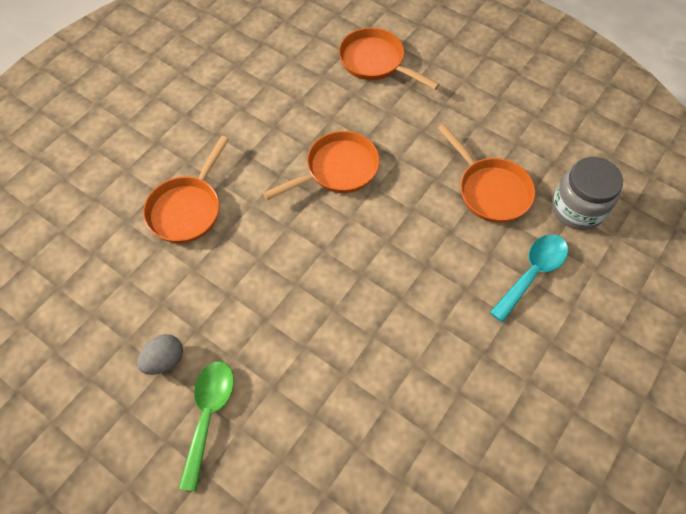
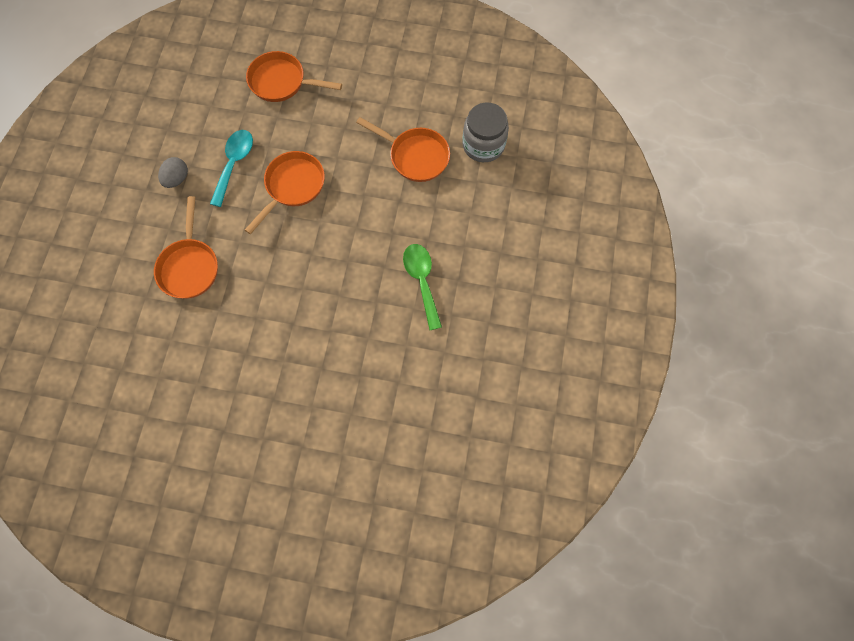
camera: 25 degrees left, 10 degrees up
(165, 360) = (233, 385): grey egg -> grey egg (177, 179)
(208, 414) = (284, 407): green spoon -> green spoon (422, 281)
(532, 273) = (469, 208): turquoise spoon -> turquoise spoon (234, 164)

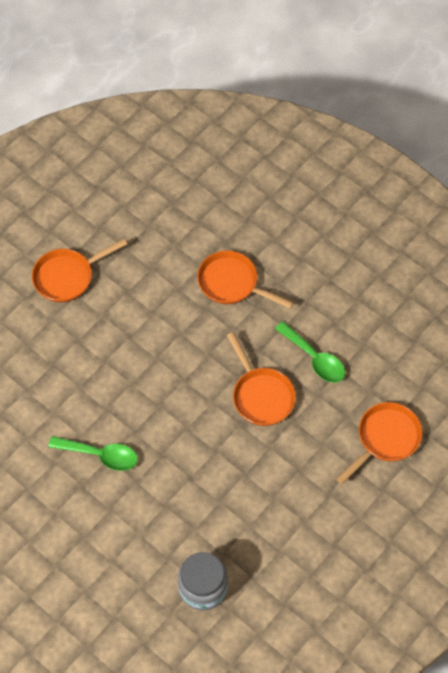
camera: 120 degrees right, 10 degrees down
(177, 179) = (326, 307): grey egg -> none
(234, 164) = (314, 358): turquoise spoon -> green spoon
(415, 156) = (229, 517): orange pan -> orange pan (67, 277)

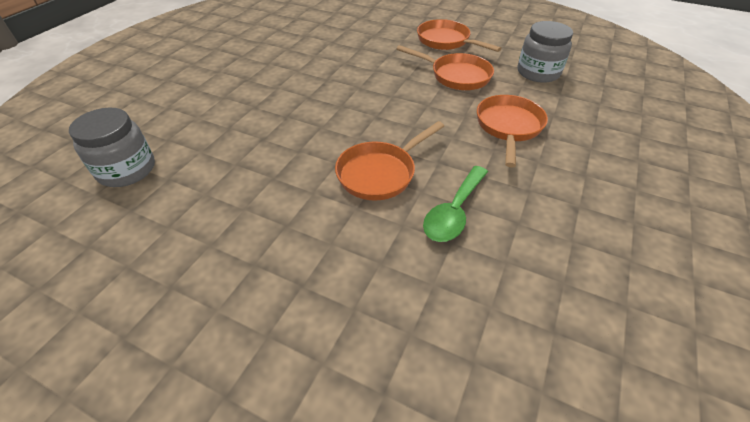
camera: 75 degrees right, 15 degrees down
(100, 455) = (279, 83): green spoon -> none
(157, 222) = (538, 73): none -> grey jar
(385, 439) = (358, 321): orange pan -> orange pan (456, 76)

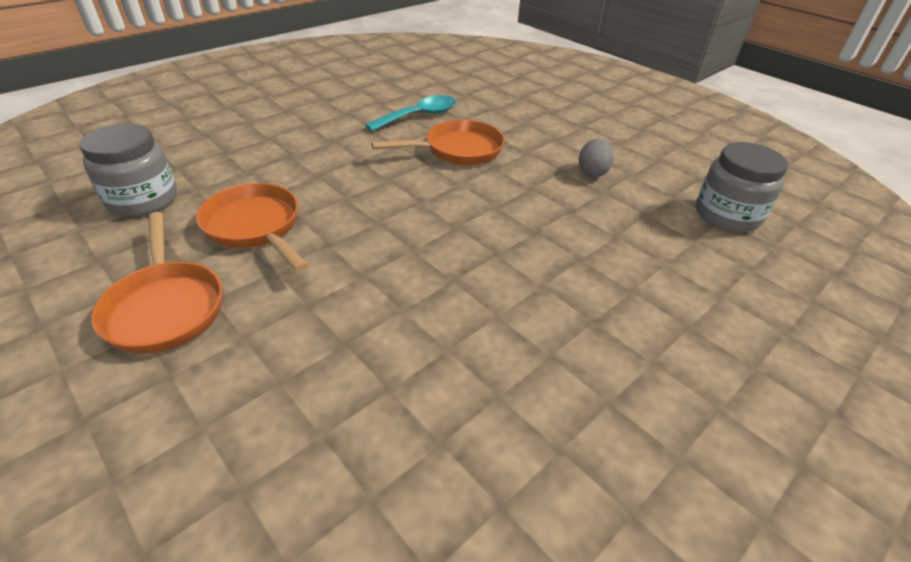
camera: 160 degrees left, 5 degrees down
(244, 184) = (592, 172): none -> grey egg
(454, 212) = (419, 116): green spoon -> turquoise spoon
(508, 127) = (291, 153): orange pan -> none

